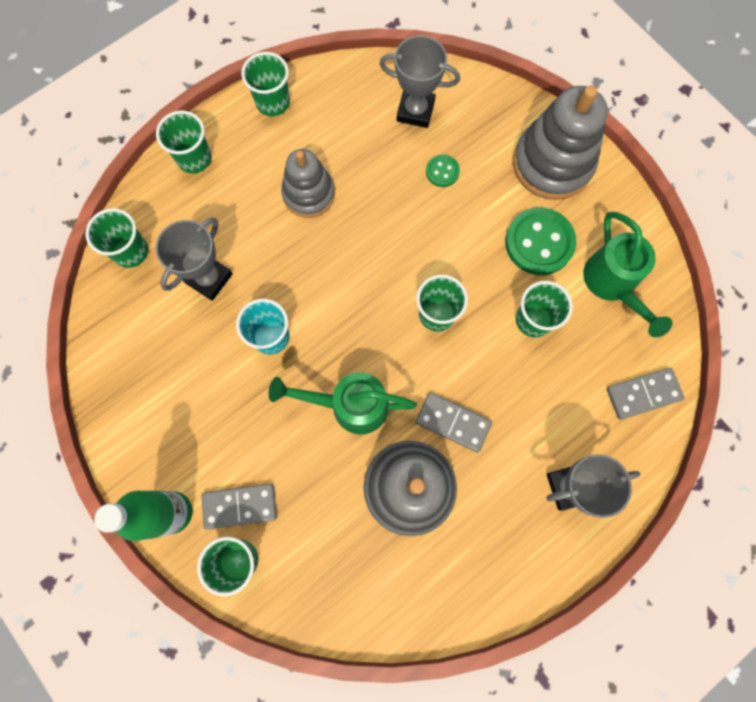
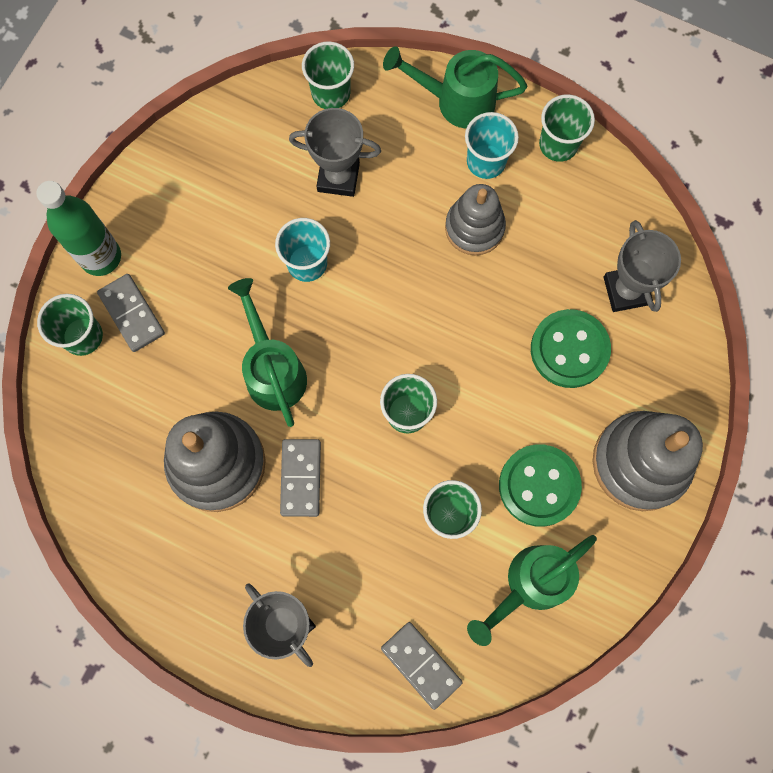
camera: 65 degrees right, 0 degrees up
(194, 158) = (456, 101): green cup -> green watering can
(258, 160) = (486, 161): none -> turquoise cup
(442, 171) = (569, 349): green button -> green button, size x1.99

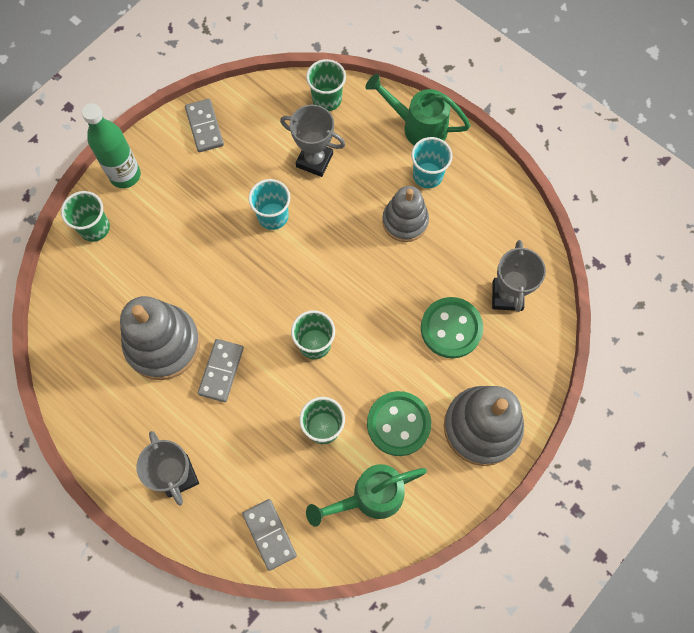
camera: 15 degrees right, 5 degrees down
(131, 314) = (134, 221): grey domino -> grey domino (204, 127)
(273, 370) = (224, 287): green watering can -> none
(558, 144) = (486, 176): green cup -> none

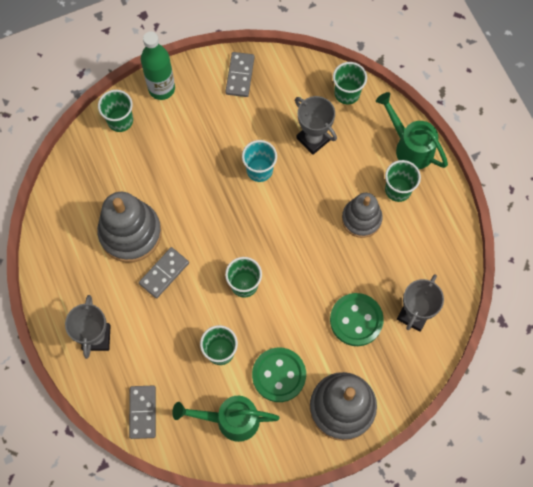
camera: 25 degrees right, 0 degrees up
(427, 175) = (398, 190): turquoise cup -> green cup

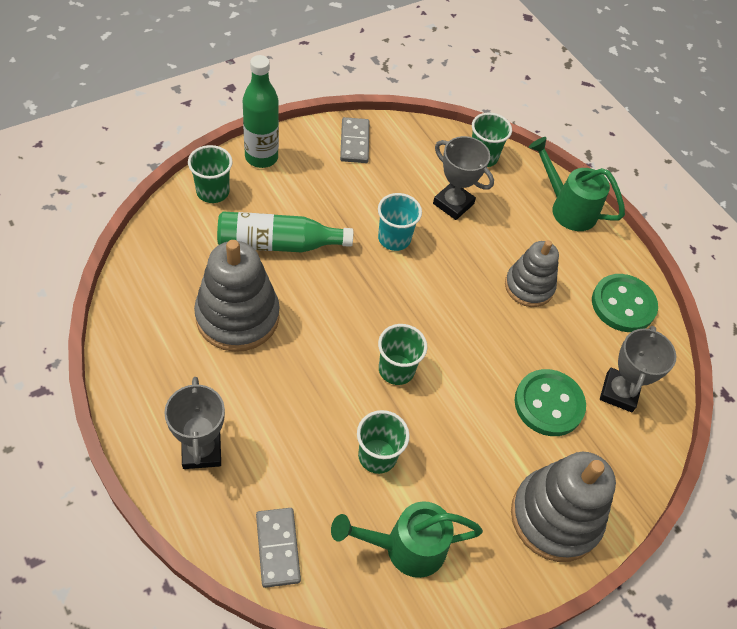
camera: 15 degrees left, 15 degrees down
(164, 273) = (288, 362): grey domino -> none
(167, 171) = (278, 244): none -> green bottle
(279, 375) = (462, 481): green button -> green button (623, 304)
(398, 190) = (565, 253): green cup -> none

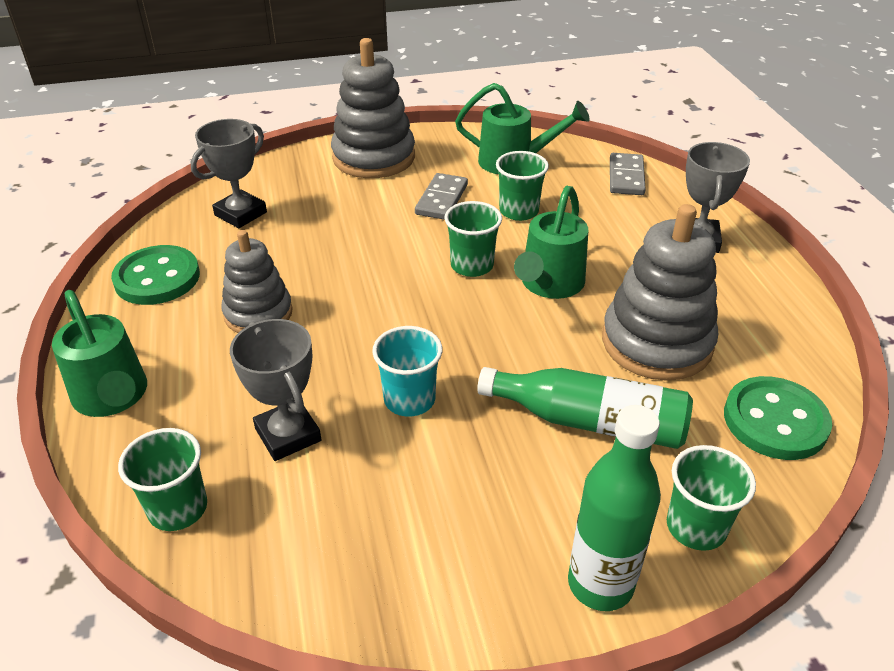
camera: 155 degrees left, 15 degrees down
(328, 360) = (549, 285): none -> green watering can
(354, 142) = (405, 586): grey domino -> grey domino (442, 199)
(548, 404) = (322, 217): green button -> green button (775, 421)

